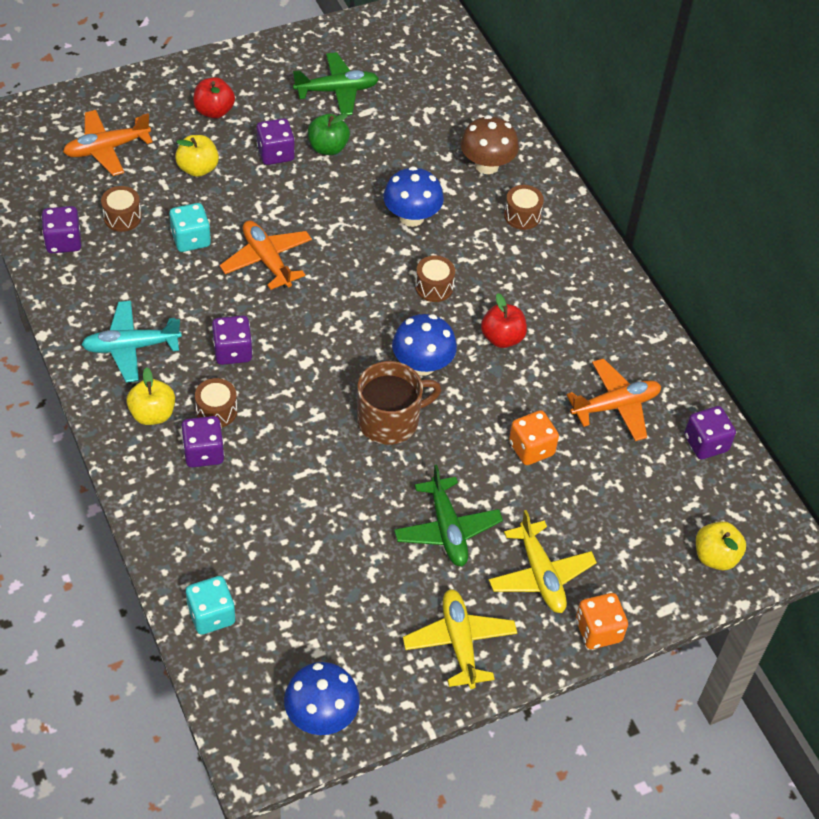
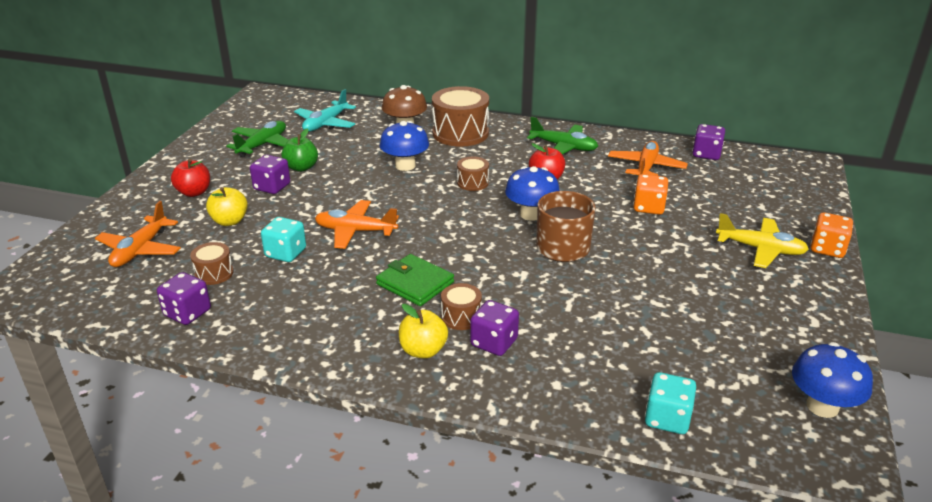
camera: 45 degrees left, 20 degrees down
(131, 347) = (342, 329): turquoise plane -> turquoise plane (325, 124)
(232, 351) = (415, 283): purple dice -> green wallet
(447, 529) = (686, 267): green plane -> green plane (563, 147)
(459, 643) = (795, 307): yellow plane -> none
(522, 215) = (460, 133): brown drum -> brown drum, size x1.99
(715, 556) = (798, 186): yellow apple -> none

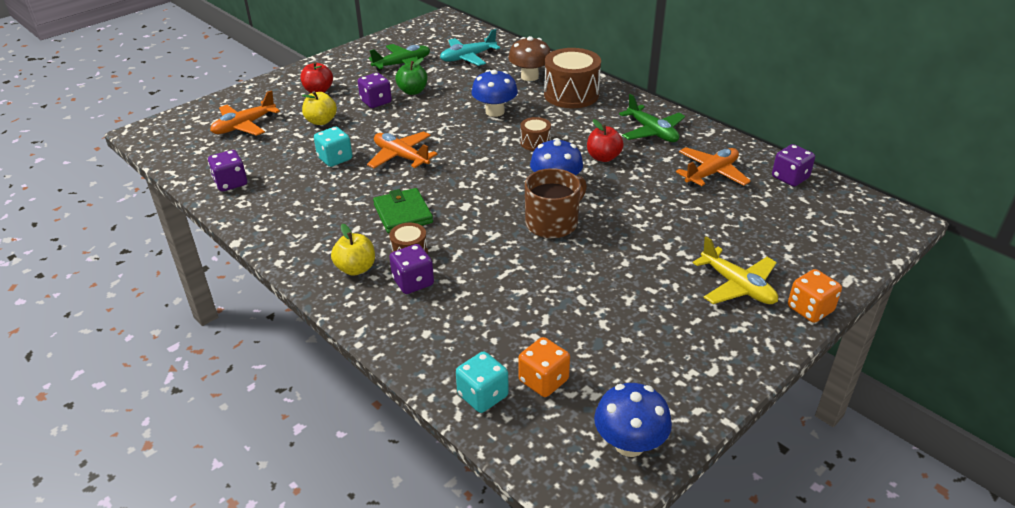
camera: 30 degrees right, 5 degrees up
(214, 273) = (274, 159): brown drum -> none
(648, 207) = (670, 212): orange dice -> orange dice (543, 380)

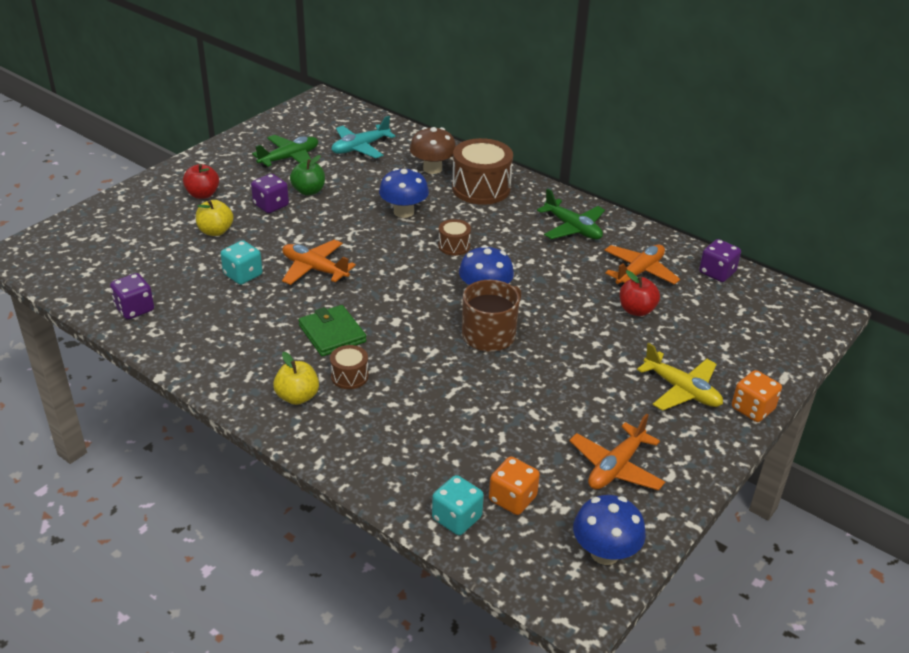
camera: 10 degrees left, 0 degrees up
(244, 126) = (130, 240): orange plane -> orange plane (616, 467)
(413, 282) = (360, 407): purple dice -> none
(603, 157) = (528, 259): red apple -> red apple (636, 310)

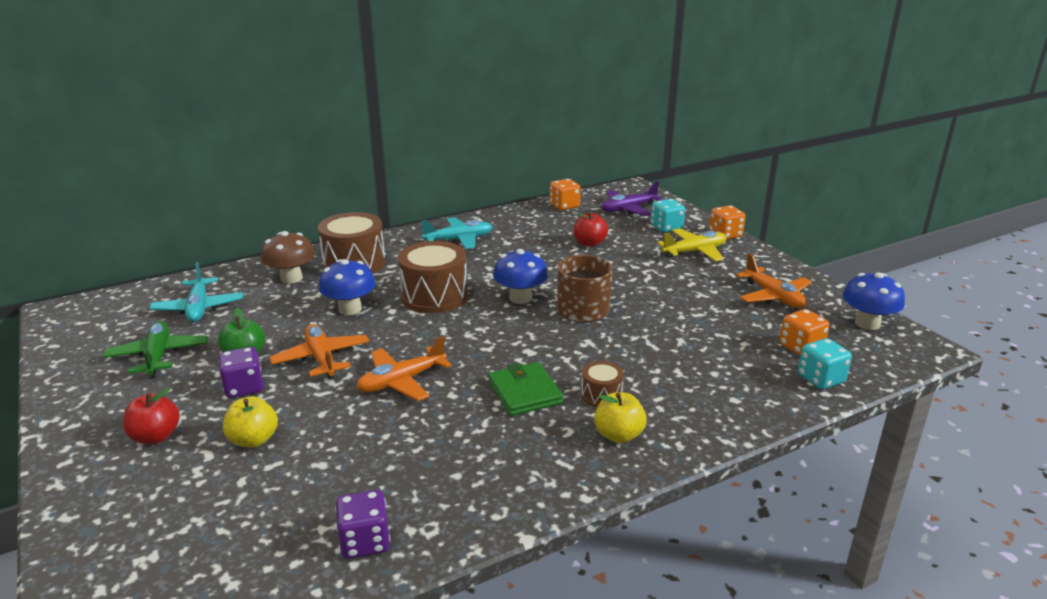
camera: 65 degrees left, 10 degrees down
(243, 275) = (368, 434): turquoise dice -> turquoise dice (666, 227)
(332, 333) = (525, 392): green wallet -> green wallet turned 75 degrees clockwise
(454, 246) = (434, 296): brown drum -> brown drum, size x1.99
(572, 228) = (459, 240): green plane -> turquoise plane
(639, 272) = (541, 230): orange plane -> orange plane (321, 359)
(717, 273) = (564, 206): purple dice -> orange dice
(754, 320) = (628, 209): none -> purple plane

